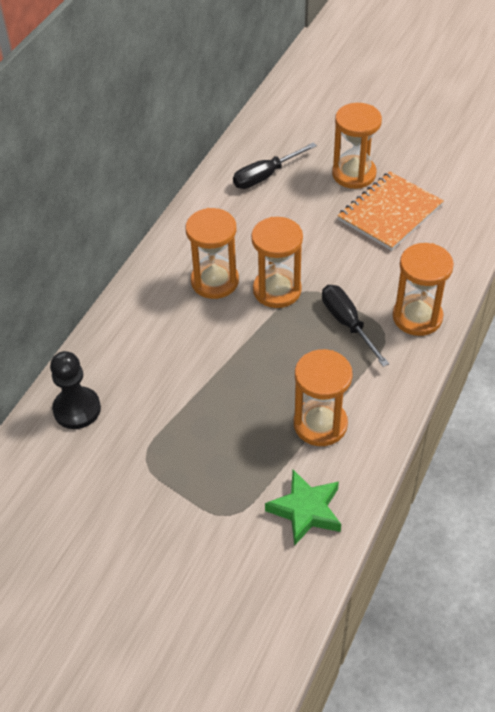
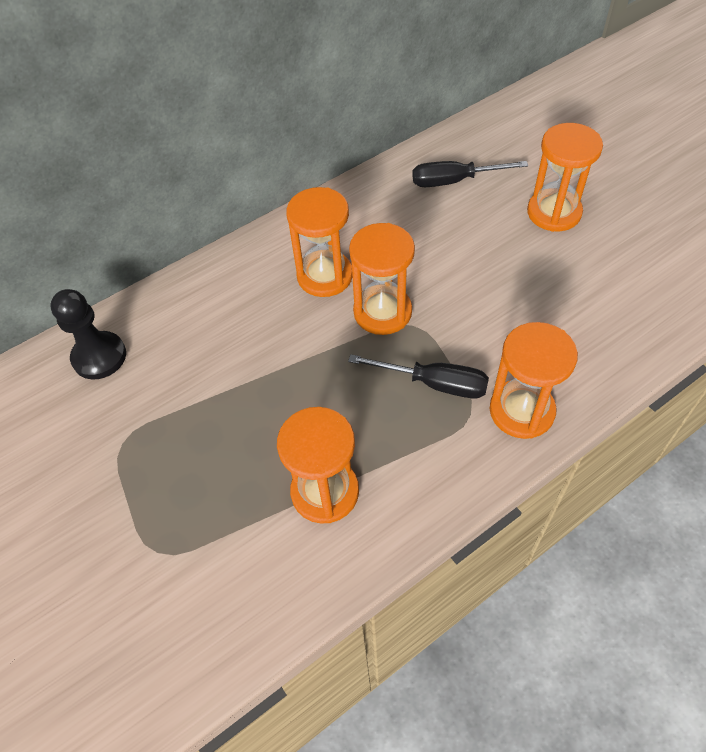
camera: 30 degrees right, 5 degrees up
(305, 510) = (238, 591): green star -> none
(347, 323) = (434, 383): black screwdriver -> black screwdriver turned 105 degrees clockwise
(389, 212) = (568, 272): orange notebook -> none

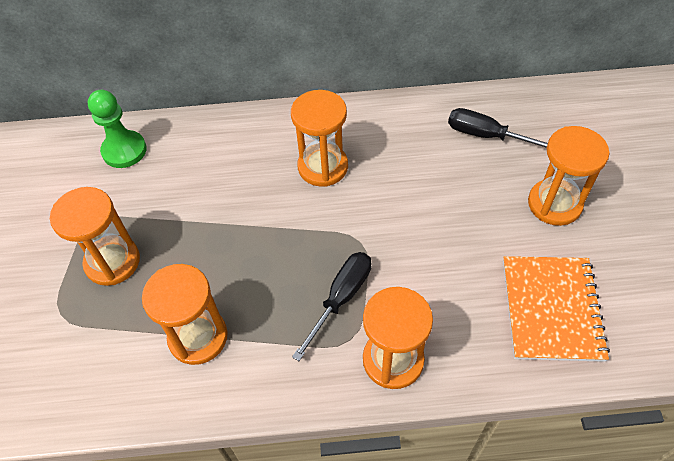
camera: 30 degrees right, 0 degrees up
(99, 357) = (124, 151): black pawn -> green pawn
(382, 312) = (345, 219): orange hourglass -> orange hourglass (112, 262)
(434, 383) = (341, 298): black screwdriver -> black screwdriver turned 105 degrees counterclockwise
(617, 299) = (551, 309): none -> orange notebook

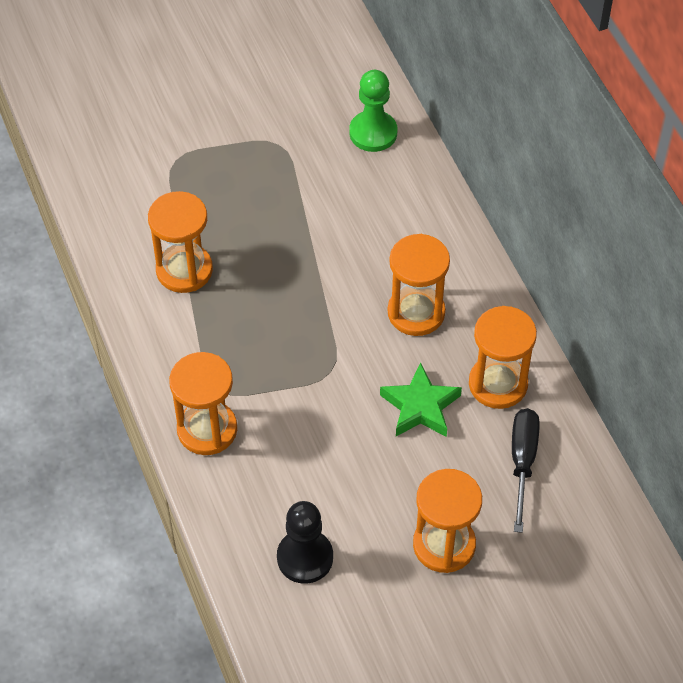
camera: 70 degrees right, 0 degrees up
(112, 262) = (240, 176): orange hourglass -> orange hourglass (498, 384)
(341, 298) = (259, 371): black screwdriver -> none
(417, 187) = (420, 406): none -> green star
(551, 309) = (305, 557): orange notebook -> black pawn

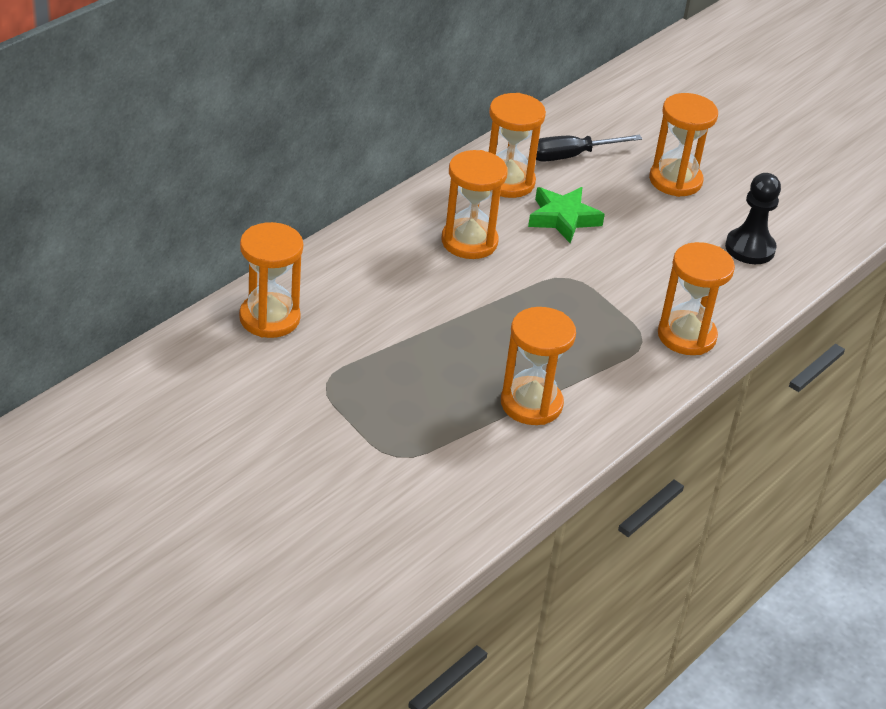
camera: 120 degrees left, 15 degrees down
(373, 133) = (269, 318): green pawn -> orange hourglass

